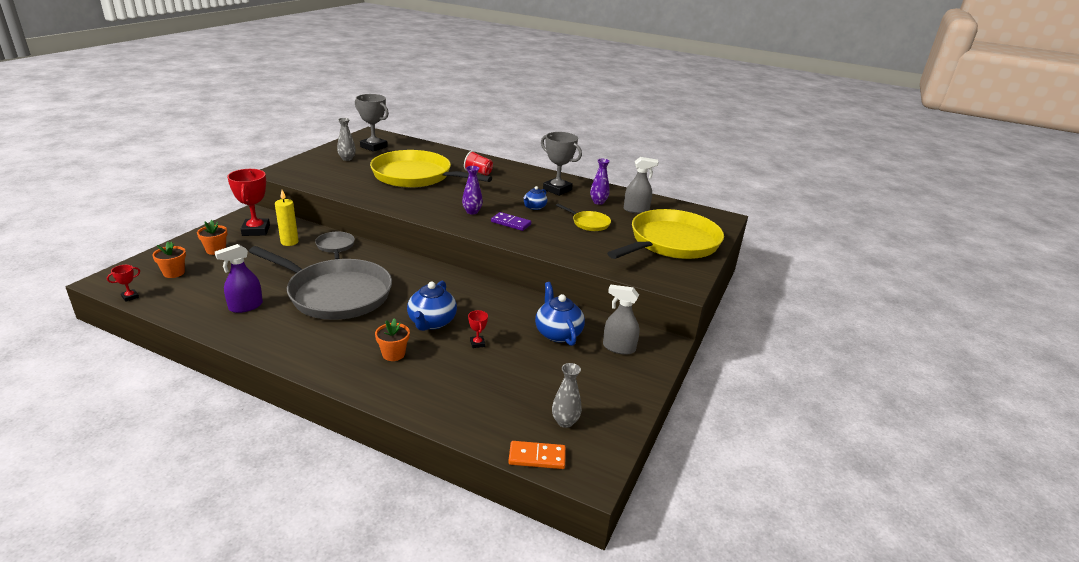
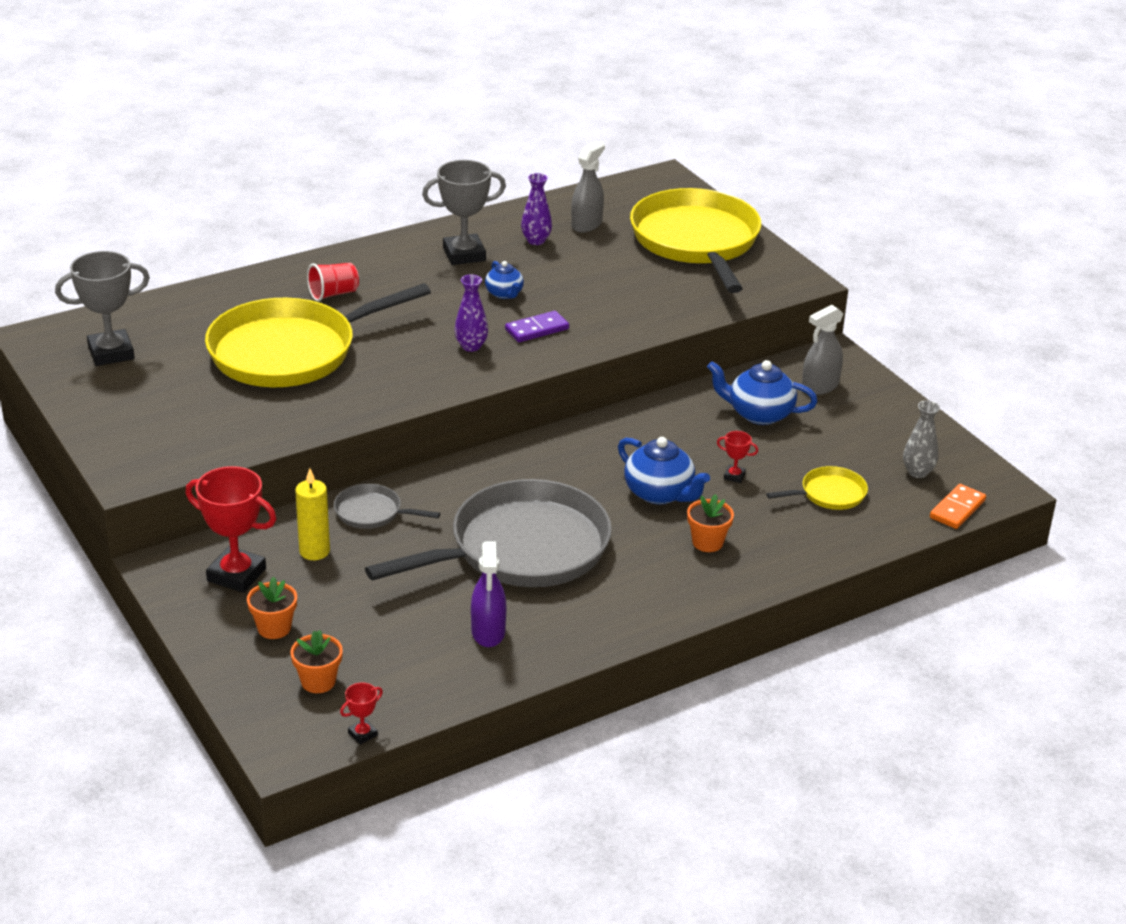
camera: 55 degrees left, 5 degrees up
(130, 297) = (362, 734): red trophy -> red trophy turned 60 degrees clockwise
(347, 159) = (140, 393): grey vase -> none
(589, 223) = (592, 273): yellow pan -> yellow pan (829, 494)

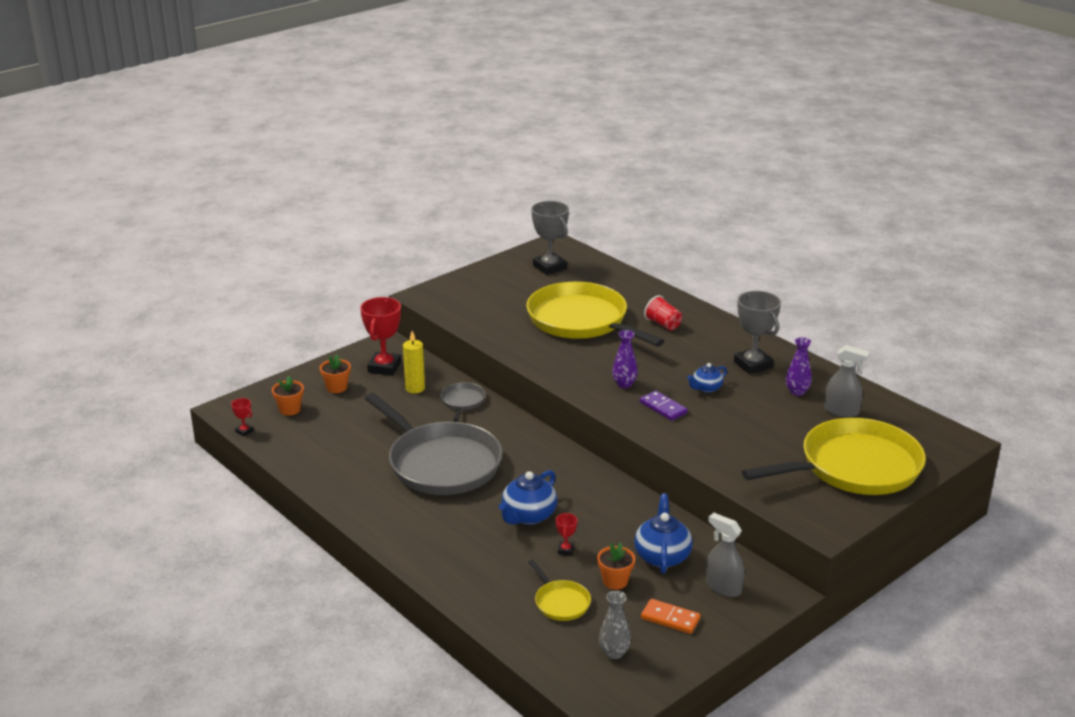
camera: 80 degrees right, 5 degrees down
(488, 632) = (347, 462): purple spray bottle -> none
(707, 542) = (473, 544): orange flower pot -> orange flower pot (615, 581)
(957, 509) = (566, 679): orange domino -> orange domino (670, 618)

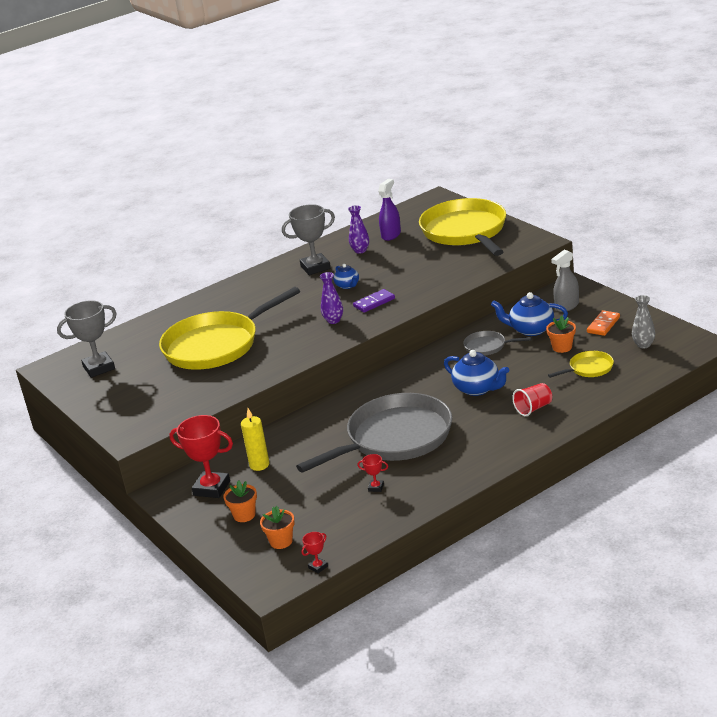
camera: 80 degrees left, 0 degrees up
(462, 401) = (291, 435): grey pan -> grey pan (487, 346)
(566, 550) = (524, 369): red trophy -> red trophy (376, 487)
(663, 324) = (235, 306): red cup -> red cup (533, 408)
(841, 411) = (391, 235): grey spray bottle -> purple spray bottle

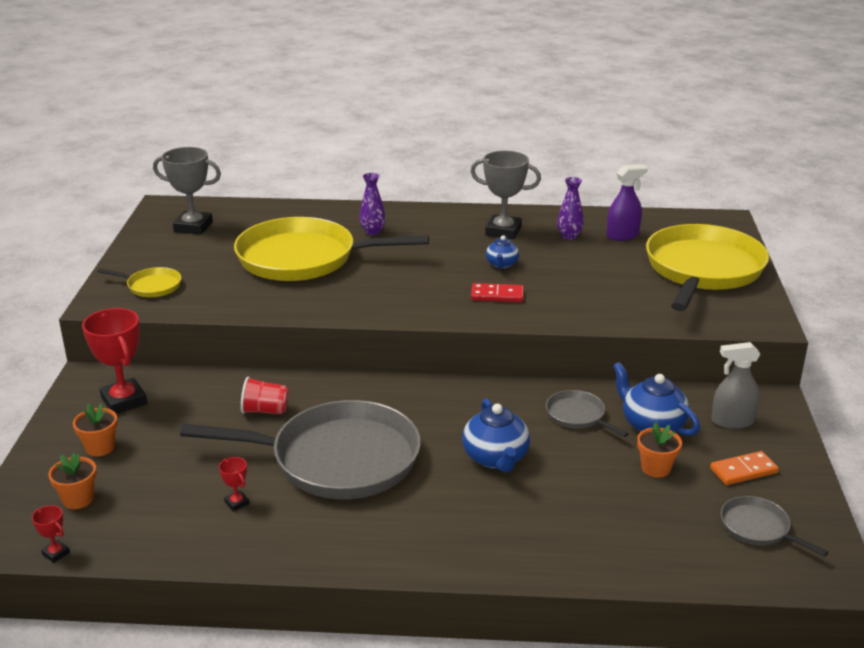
camera: 35 degrees right, 0 degrees up
(259, 465) = (192, 404): yellow candle -> none
(318, 567) = (56, 553): red trophy -> red trophy turned 45 degrees clockwise
(333, 320) = (433, 292): purple vase -> purple vase (372, 231)
(374, 302) = (497, 295): purple domino -> red domino
(533, 408) = (516, 523): red cup -> red cup (265, 410)
(589, 368) = (649, 515): yellow pan -> yellow pan (151, 286)
(643, 345) = (758, 528): grey vase -> grey pan

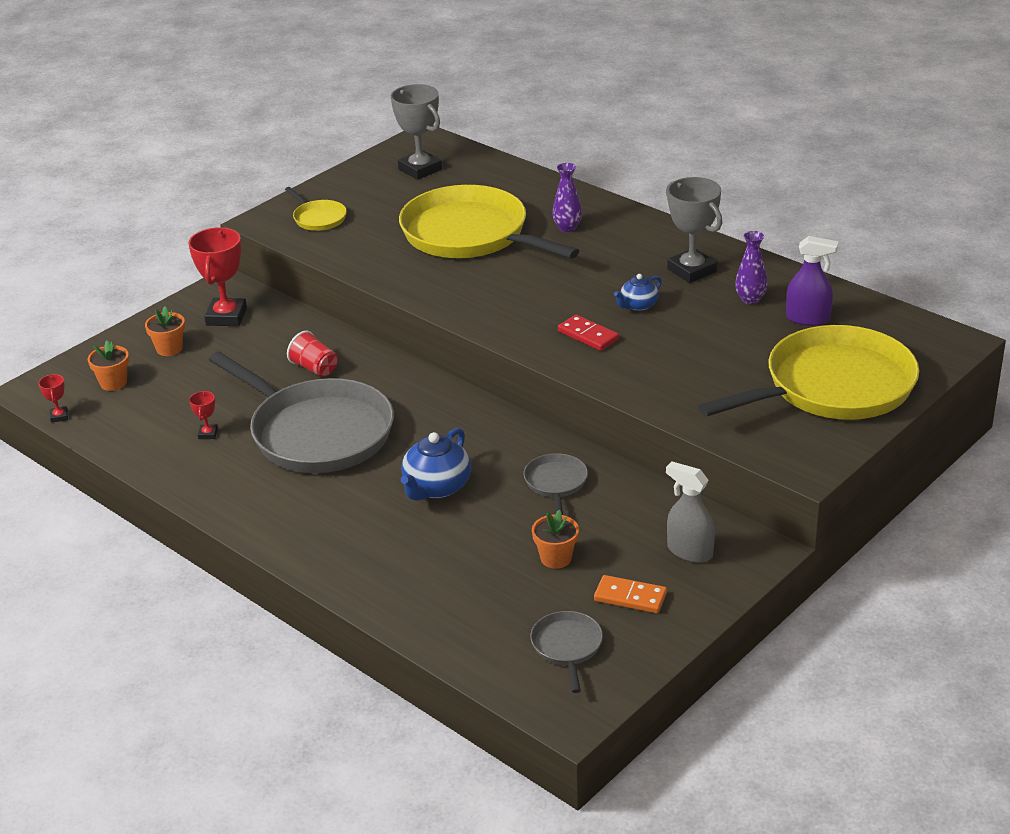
camera: 40 degrees right, 5 degrees up
(652, 425) = (609, 521): blue teapot -> none

